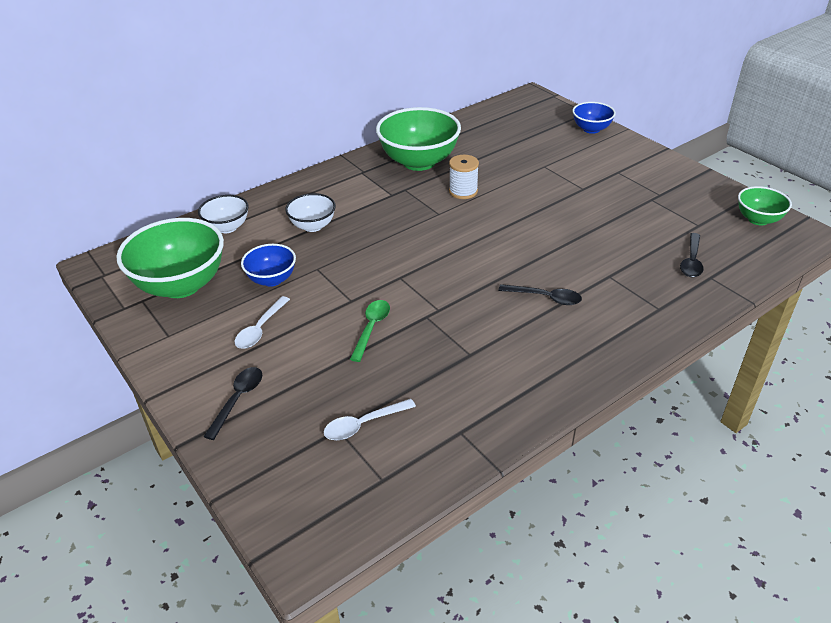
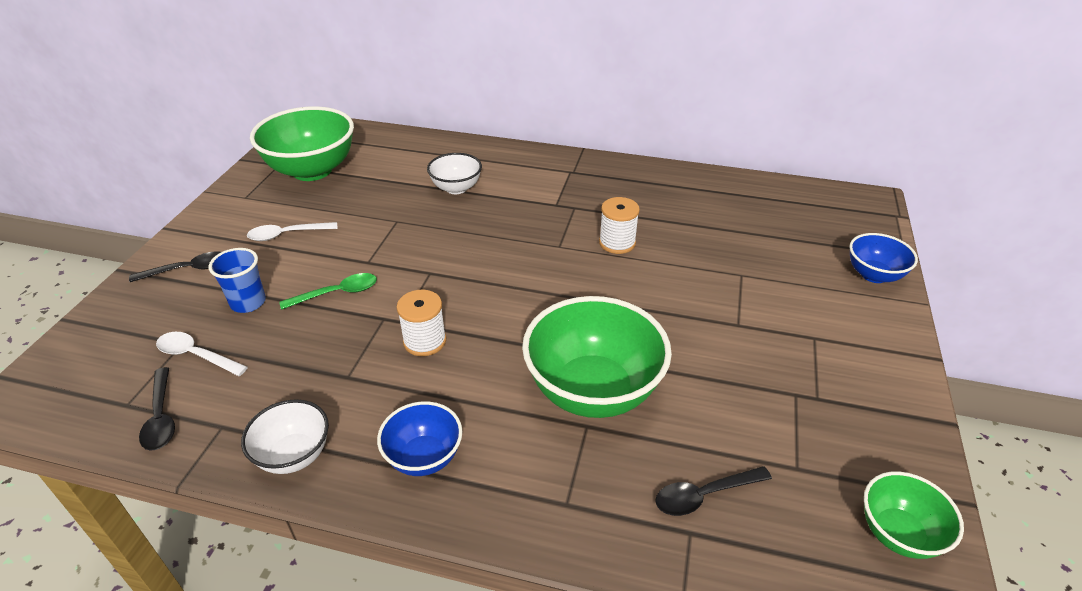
camera: 50 degrees right, 0 degrees up
(227, 227) = (408, 151): white bowl -> white bowl (294, 455)
(272, 279) = (359, 206): blue bowl -> blue bowl (424, 457)
(328, 377) = (248, 303): none -> blue cup
(419, 162) = (631, 193): green bowl -> green bowl (593, 391)
(471, 307) = (424, 341): none -> white spool
(545, 297) = (492, 389): black spoon -> black spoon (161, 417)

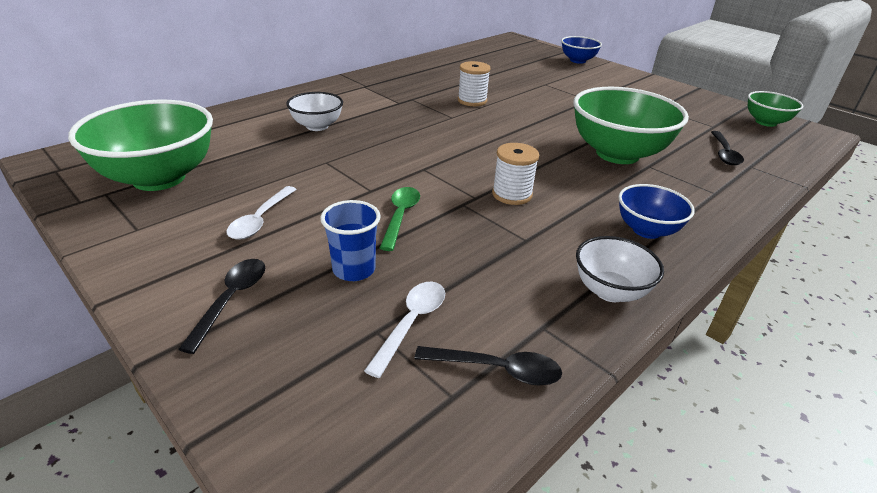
camera: 60 degrees left, 5 degrees down
(196, 355) = (411, 323): white spoon -> white spoon turned 150 degrees clockwise

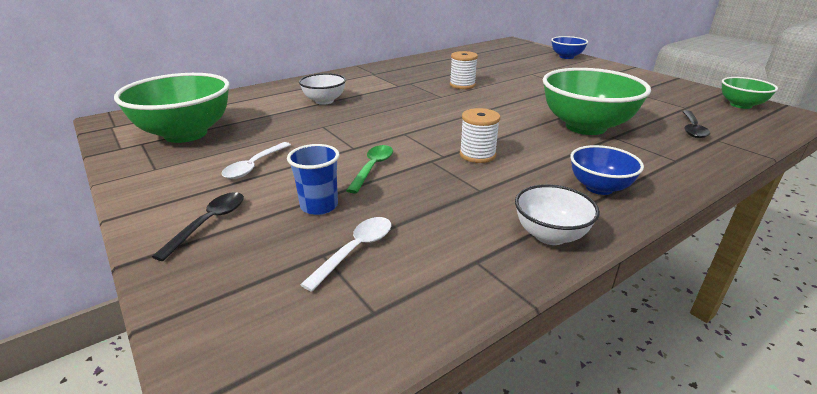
camera: 10 degrees right, 5 degrees down
(497, 369) = (422, 293): black spoon -> none

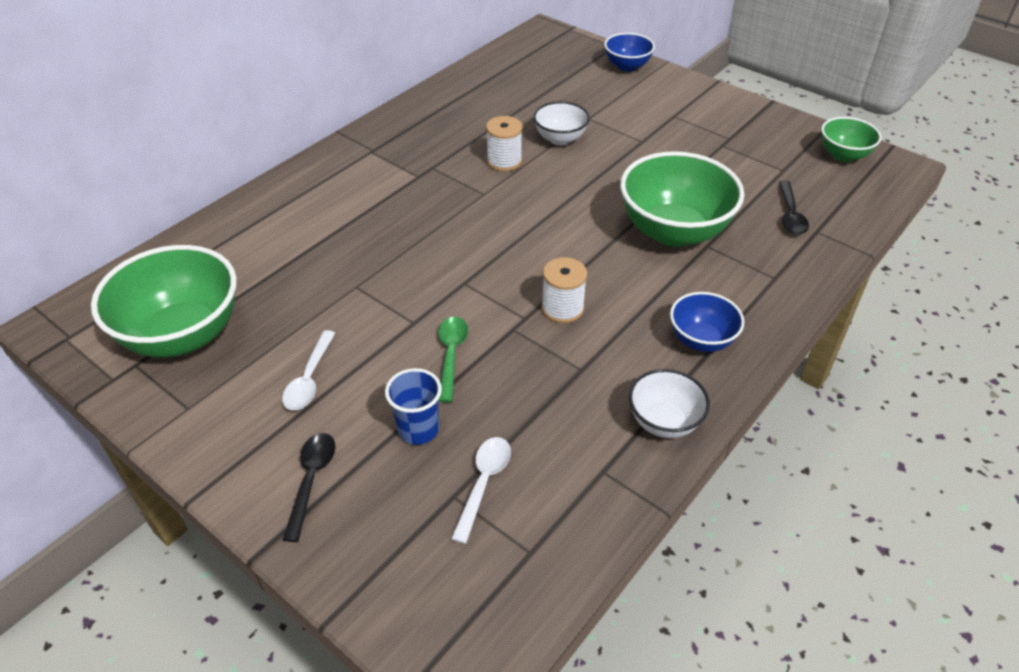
camera: 15 degrees left, 15 degrees up
(324, 101) = (332, 230): white bowl -> white bowl (560, 139)

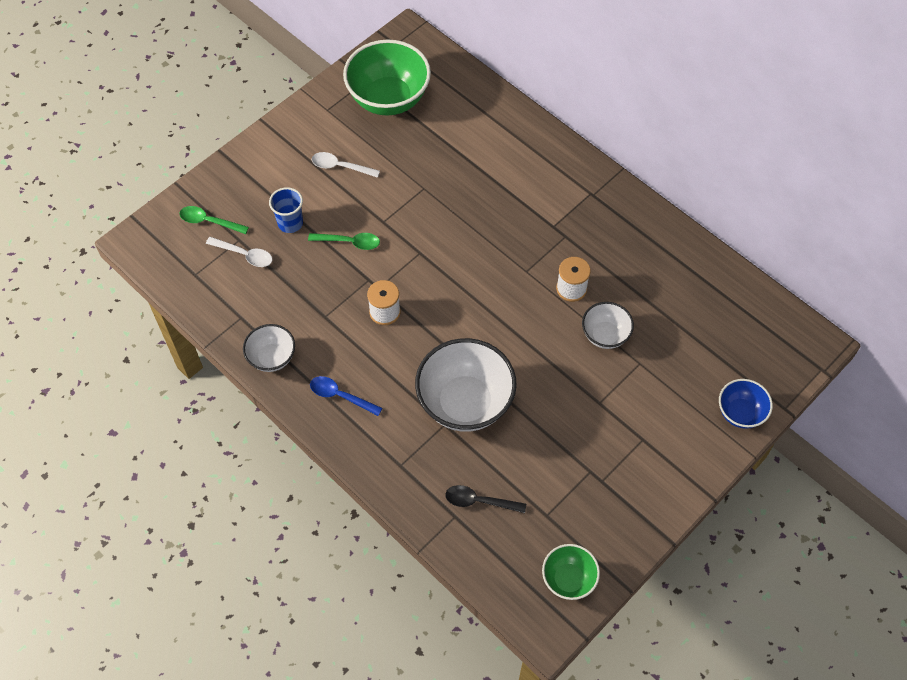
camera: 95 degrees right, 15 degrees up
(311, 480) = (263, 172): black spoon -> none
(416, 548) = (209, 221): none -> green spoon
(673, 231) = (465, 403): green bowl -> white bowl
(701, 340) = (340, 396): blue bowl -> blue spoon

